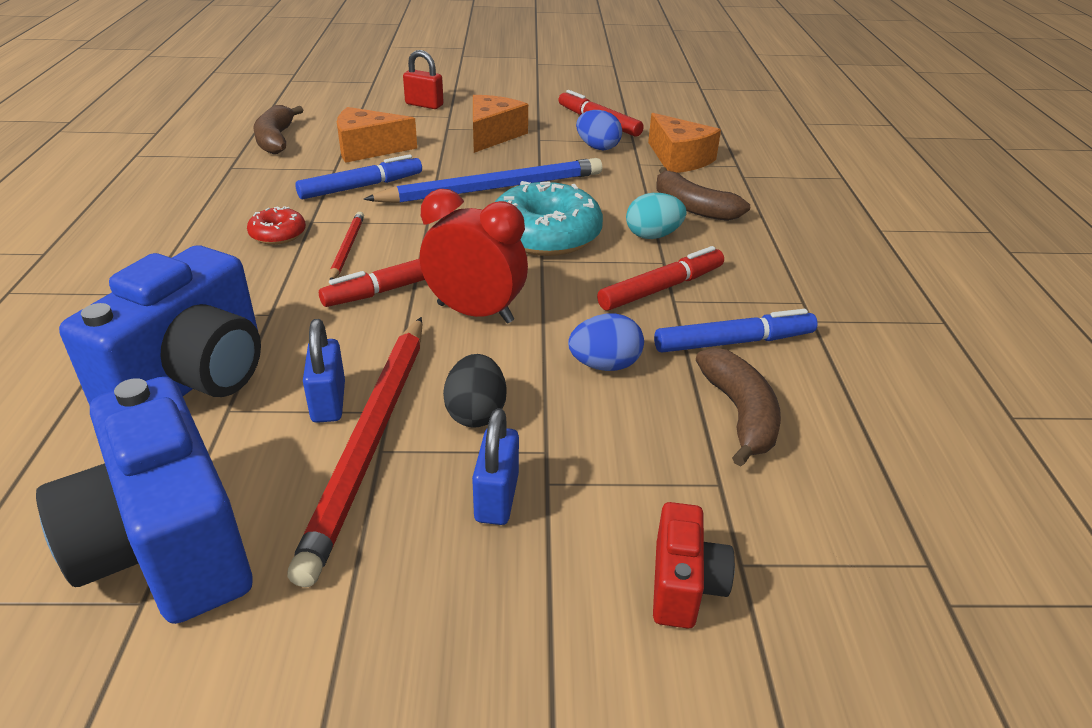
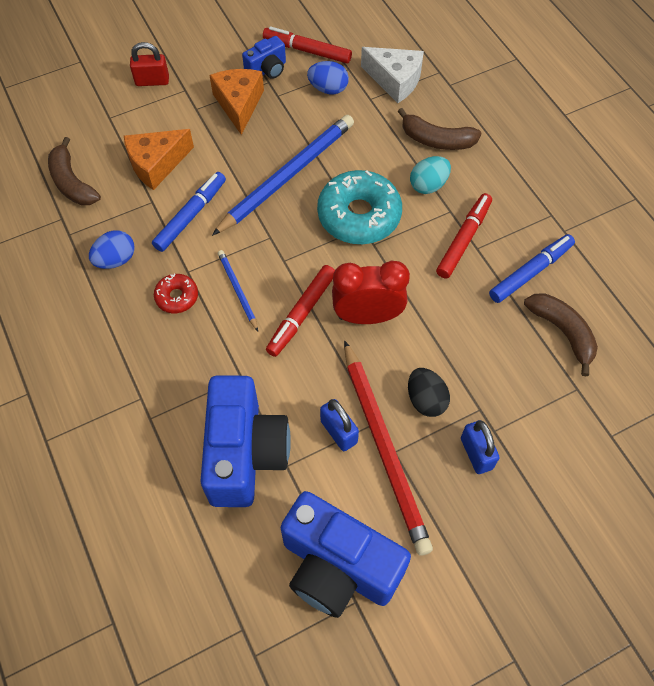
camera: 25 degrees left, 25 degrees up
(347, 248) = (237, 290): red pencil -> blue pencil
(544, 123) = (267, 70): none -> blue camera
(605, 365) = (471, 327): blue egg -> blue egg (116, 260)
(679, 159) = (395, 80): orange cheese -> white cheese
(684, 585) = (593, 462): red camera -> none

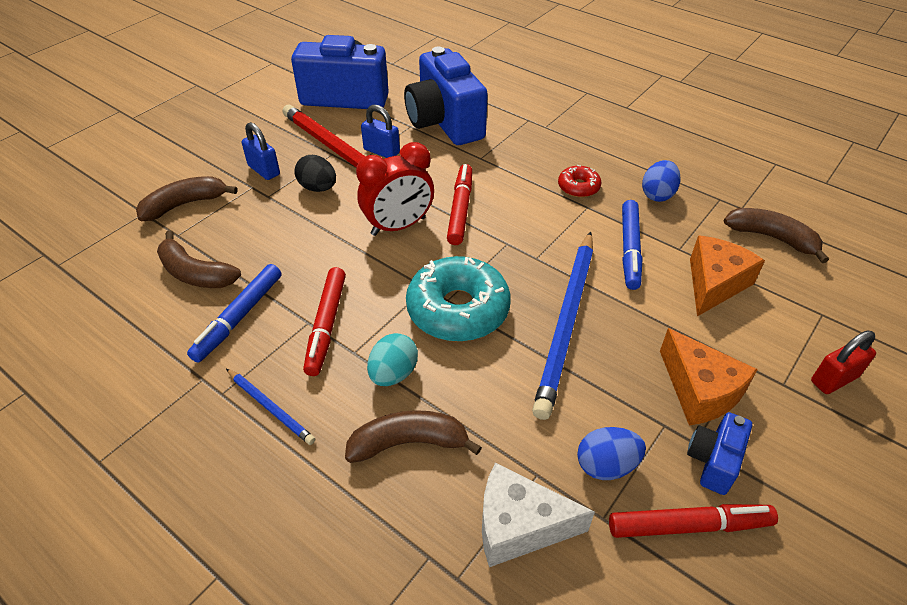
camera: 155 degrees right, 15 degrees down
(237, 290) = (531, 207): blue pencil -> blue pencil (271, 407)
(567, 430) = (185, 204): none -> brown banana

